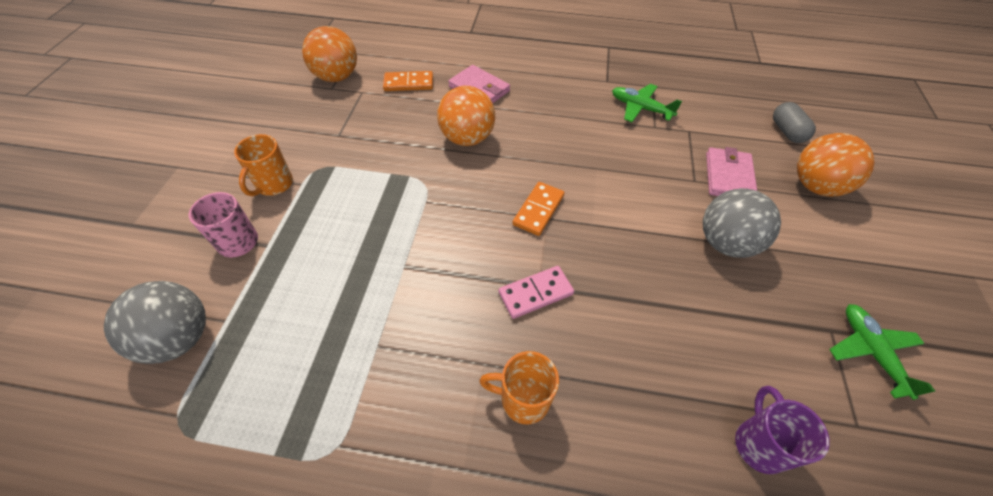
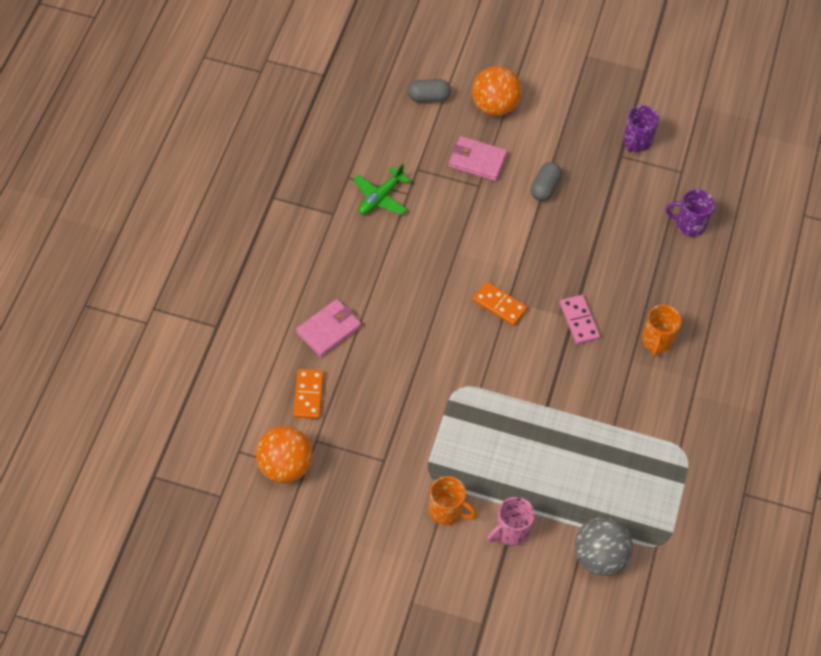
camera: 85 degrees left, 5 degrees up
(467, 138) = (404, 348): orange ball -> none
(725, 243) = (545, 188): grey ball -> grey capsule
(870, 352) = (636, 142): green plane -> purple mug

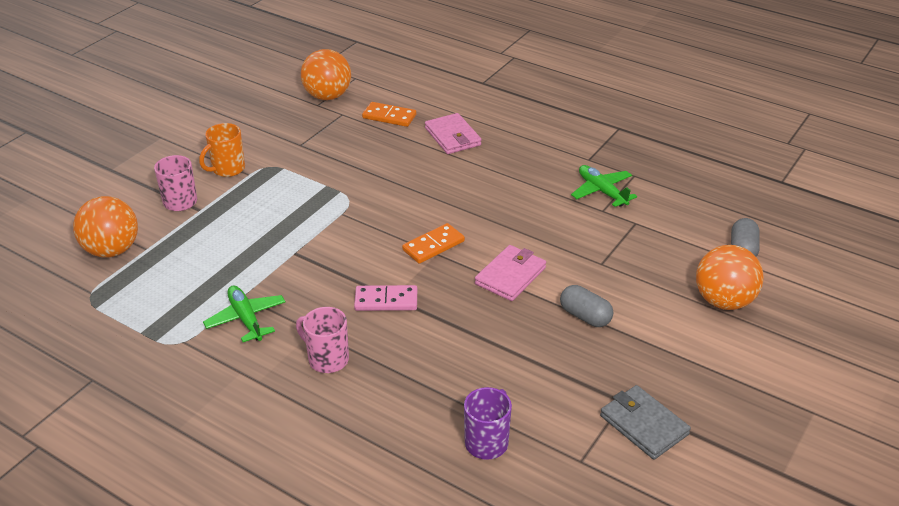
camera: 110 degrees right, 20 degrees down
(477, 160) = (639, 269): pink wallet -> pink wallet (510, 276)
(599, 557) = (112, 250): grey ball -> orange ball
(636, 142) = (643, 425): purple mug -> grey wallet
(638, 412) = (246, 319): none -> green plane
(656, 341) = (327, 359): orange mug -> pink mug

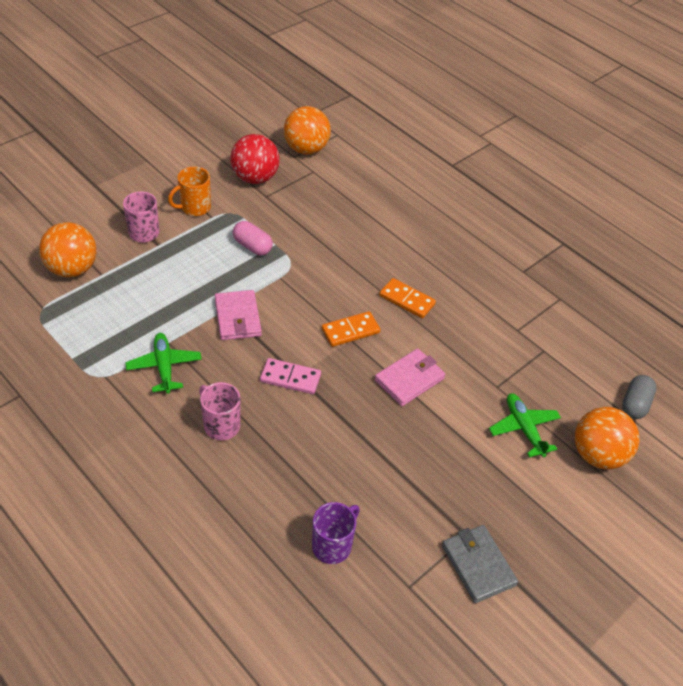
camera: 10 degrees right, 10 degrees up
(283, 131) = (255, 178): none -> red ball
(302, 191) = (252, 246): none -> pink capsule
(389, 116) = (354, 183): orange domino -> orange domino (407, 300)
(452, 137) = (405, 218): pink wallet -> pink wallet (237, 318)
(585, 316) = (463, 439): grey capsule -> none
(601, 191) = (523, 309): green plane -> green plane (523, 428)

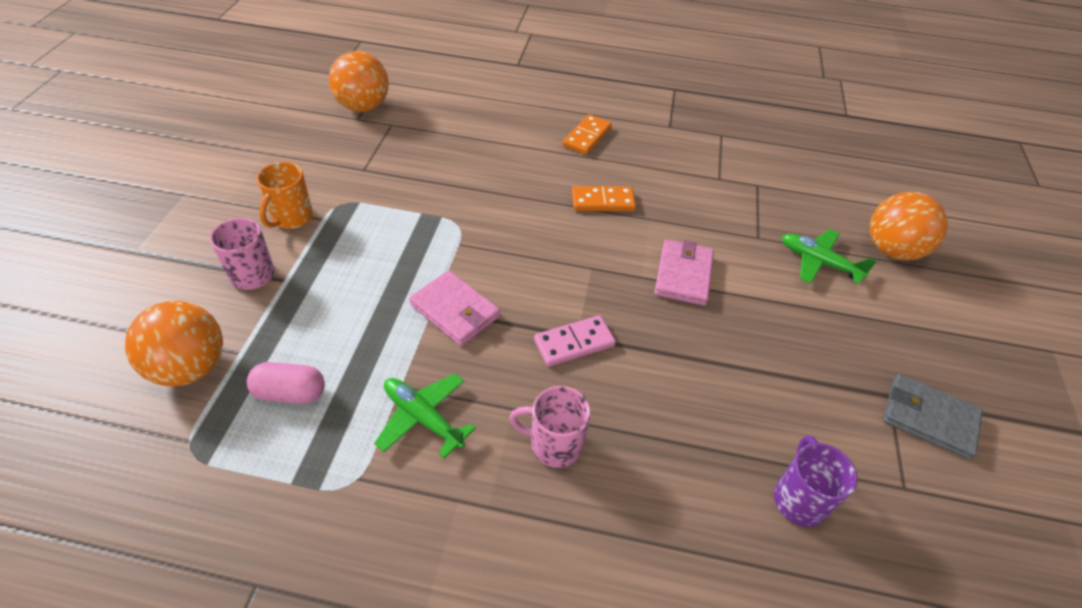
camera: 35 degrees left, 0 degrees up
(252, 246) = (398, 227): pink capsule -> pink capsule (290, 393)
(255, 178) = (334, 157): red ball -> none
(350, 331) = (583, 259): orange domino -> orange domino (587, 137)
(635, 404) = (867, 191): grey capsule -> none

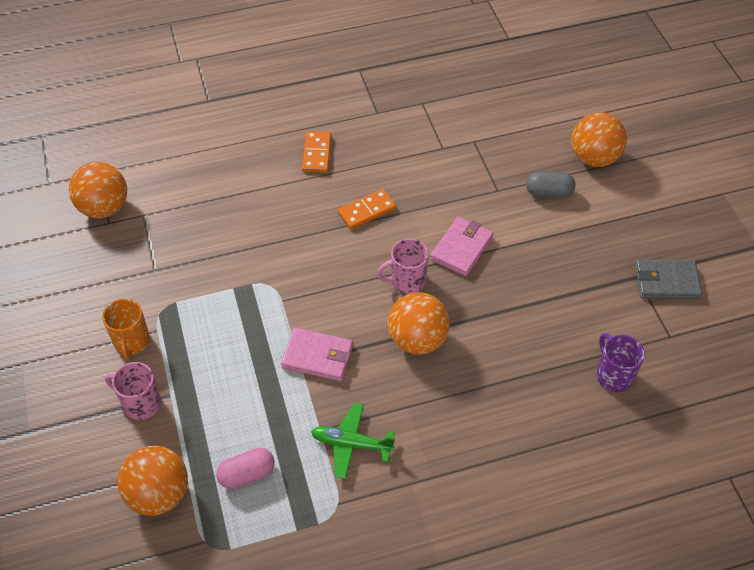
camera: 25 degrees left, 5 degrees up
(554, 445) = (448, 417): pink mug -> pink mug (407, 281)
(574, 343) = (417, 339): pink domino -> orange ball
(683, 275) = (461, 248): pink wallet -> pink wallet turned 45 degrees clockwise
(818, 262) = (549, 192): green plane -> grey capsule

